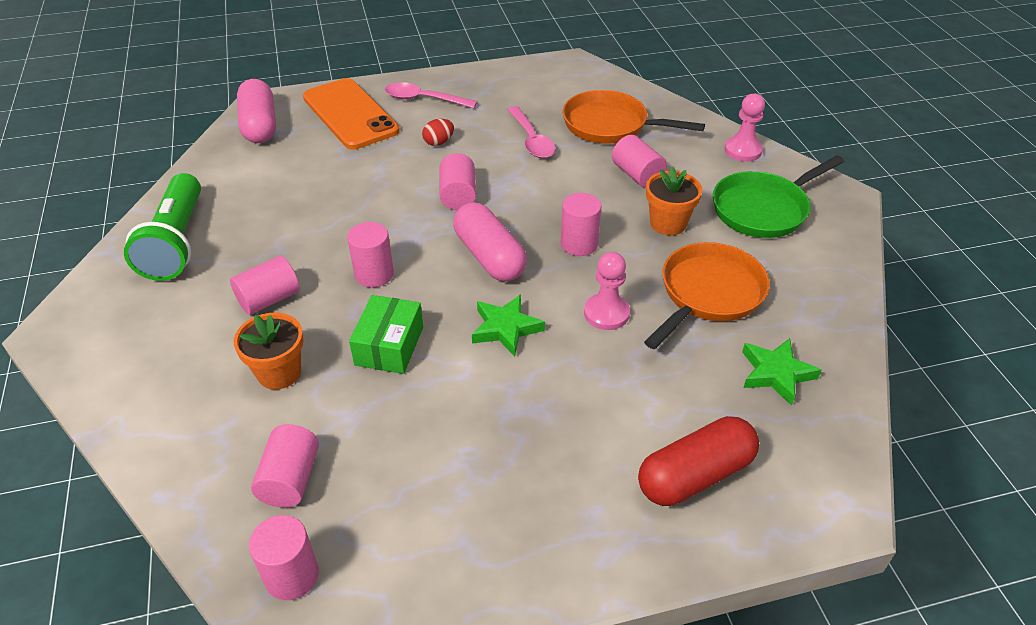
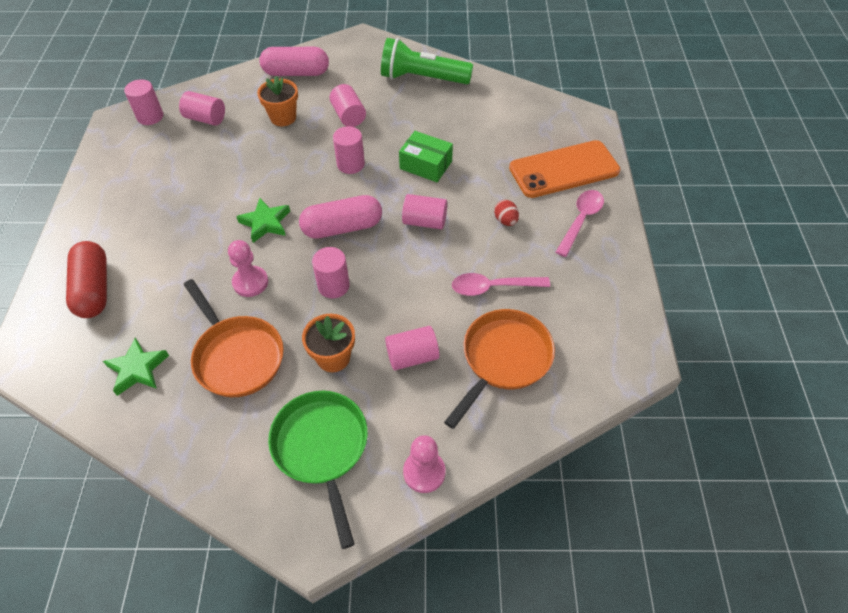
camera: 105 degrees right, 10 degrees up
(260, 125) = (557, 117): pink capsule -> pink capsule (296, 73)
(389, 346) = (280, 164): green box -> green box (426, 165)

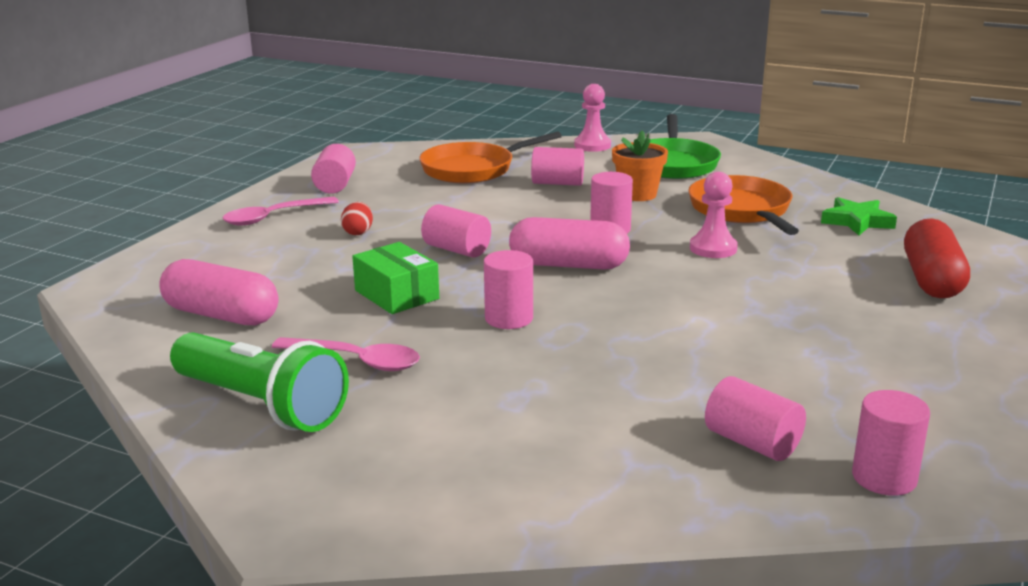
camera: 155 degrees left, 30 degrees down
(265, 223) = (675, 288): green star -> none
(283, 117) = (587, 406): orange flower pot -> none
(296, 73) = (511, 486): pink capsule -> pink capsule (221, 315)
(348, 116) = (460, 379): pink cylinder -> pink cylinder (335, 185)
(493, 287) = (433, 199): pink spoon -> pink spoon (356, 361)
(564, 170) = (221, 253): orange phone -> none

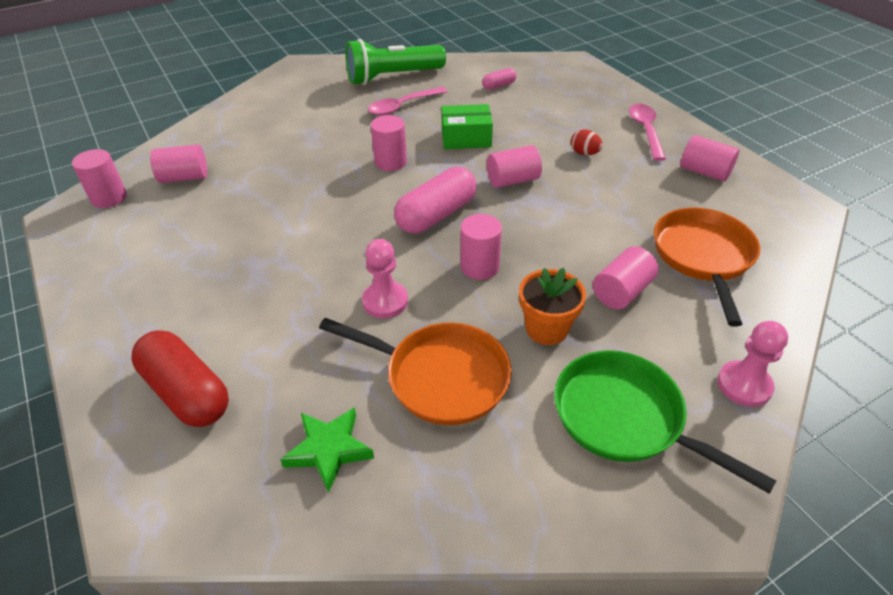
camera: 125 degrees right, 20 degrees up
(221, 315) = (499, 85): pink capsule -> pink capsule, size x0.50

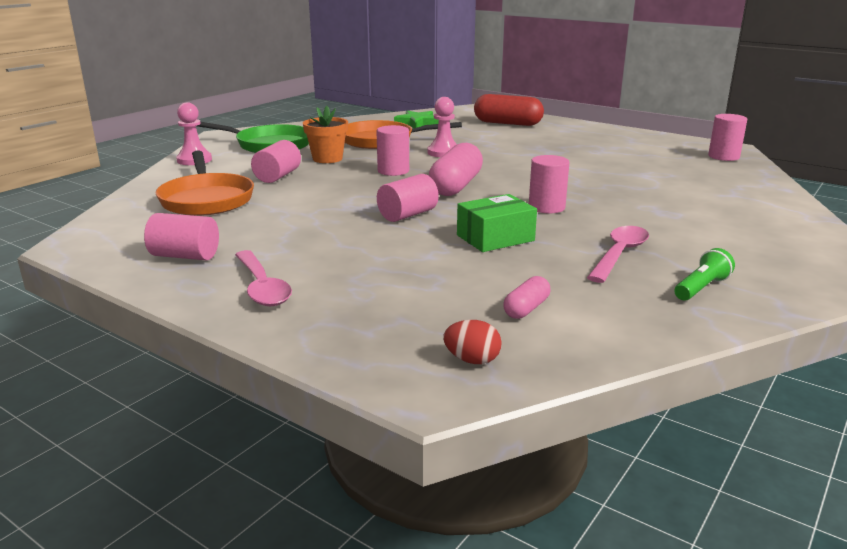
camera: 155 degrees right, 20 degrees down
(184, 177) = (701, 172): pink cylinder -> none
(393, 77) = (701, 288): green flashlight -> green flashlight, size x0.47
(584, 153) = (341, 248): red egg -> red egg (472, 360)

